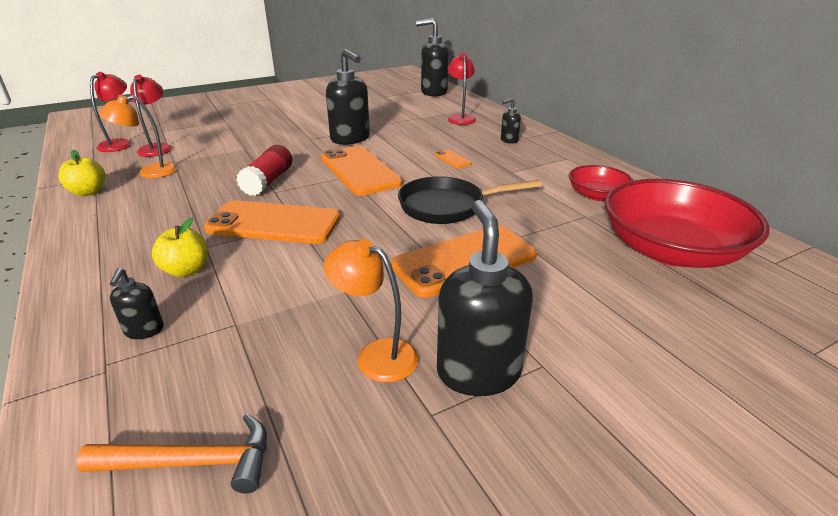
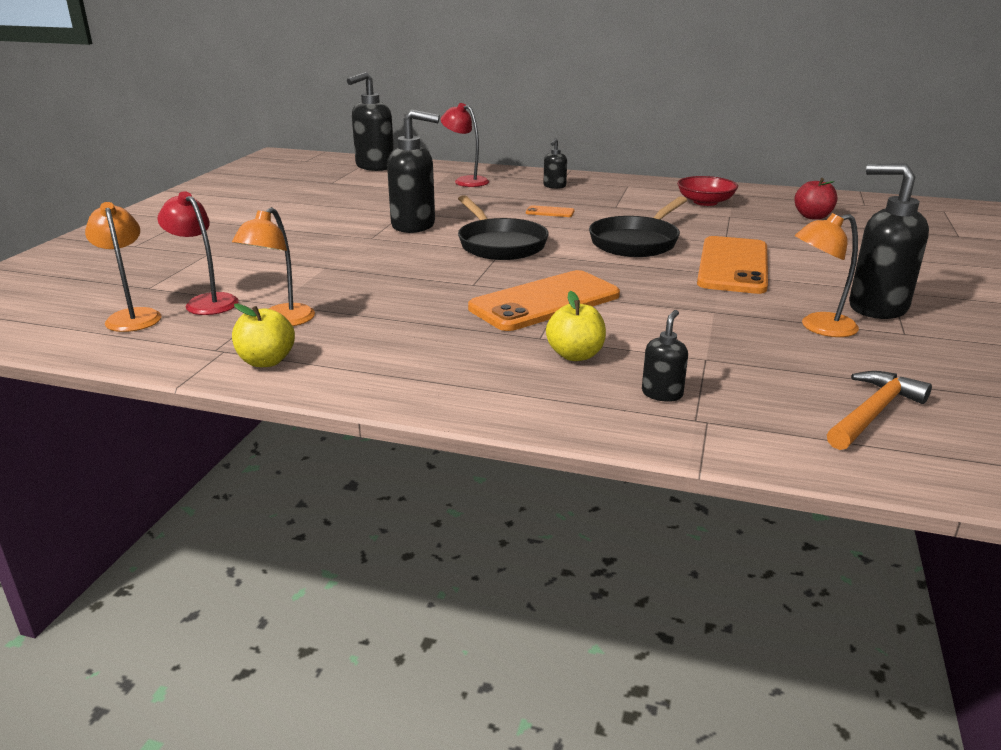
camera: 45 degrees left, 5 degrees down
(120, 143) = (132, 316): red lamp -> orange lamp
(144, 331) = (662, 394): black soap dispenser -> black soap dispenser turned 105 degrees counterclockwise
(268, 181) = (442, 280): red glue stick -> none
(359, 171) = (499, 244): orange phone -> black pan
(670, 250) = (812, 217): red bowl -> red apple

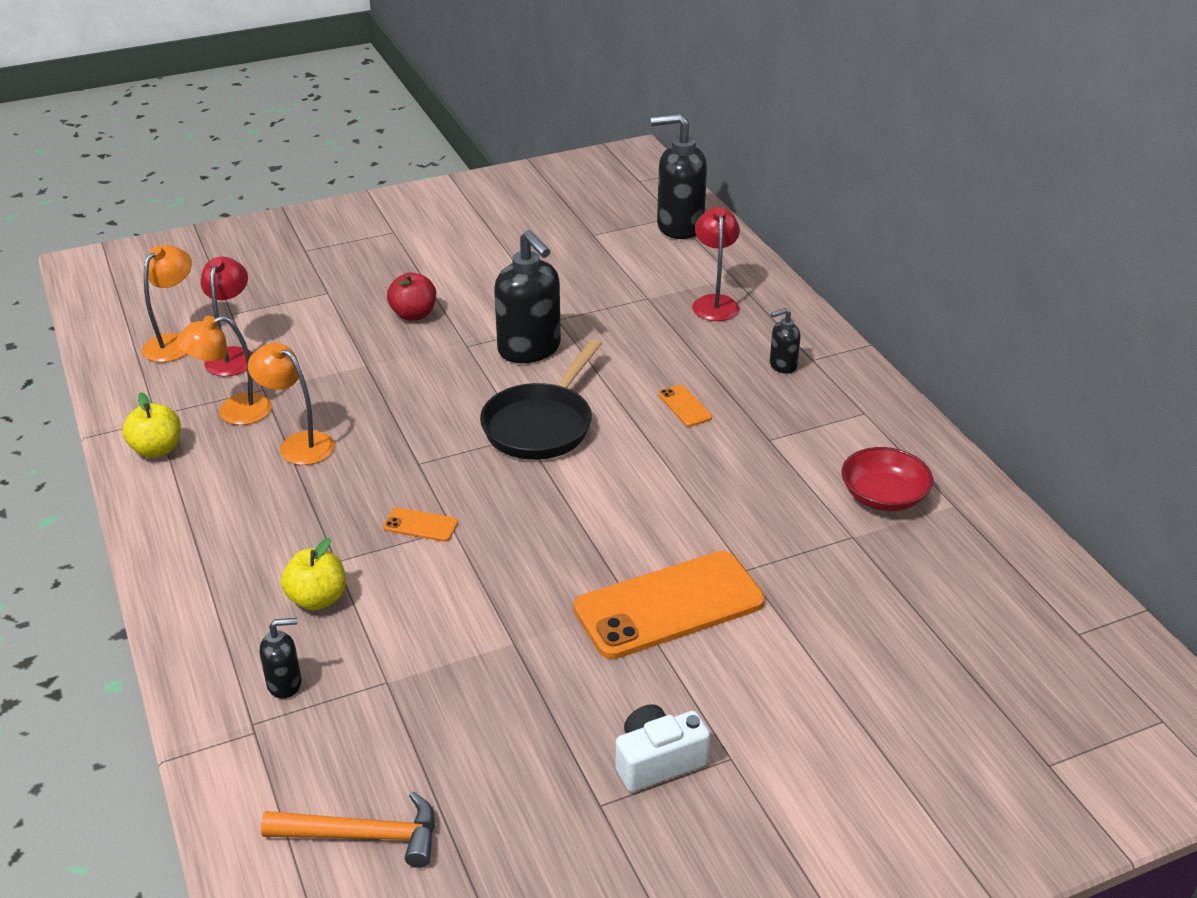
camera: 50 degrees right, 10 degrees up
(545, 302) = (420, 525): orange phone -> orange phone, size x0.41
(636, 242) = (661, 507): black pan -> none
(812, 217) = (947, 605): red apple -> red apple (413, 315)
(818, 327) = (547, 732): orange lamp -> orange lamp (298, 444)
(876, 307) = (657, 761): black soap dispenser -> white camera

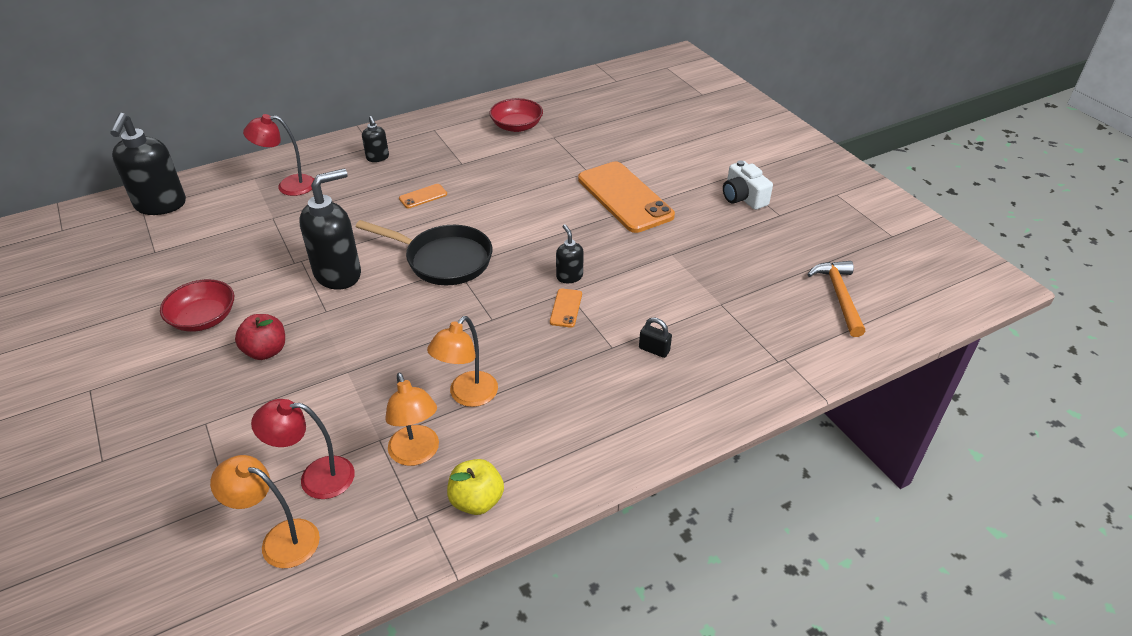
camera: 95 degrees left, 5 degrees up
(285, 684) = (738, 351): black soap dispenser -> black soap dispenser (569, 276)
(317, 599) = (654, 350): yellow apple -> black padlock
(475, 275) = (203, 318): none -> red bowl

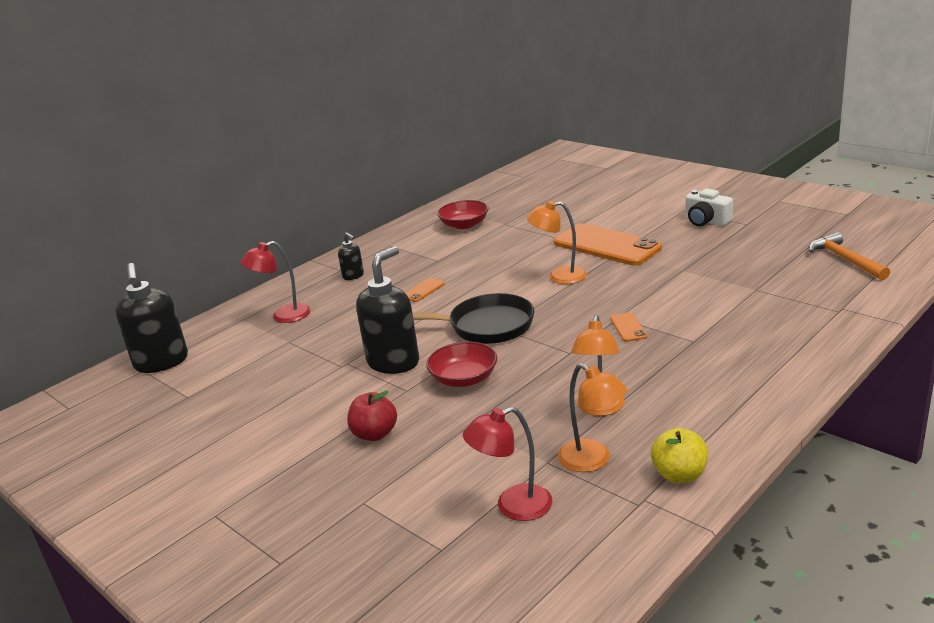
camera: 15 degrees left, 15 degrees down
(203, 318) = (287, 429): red bowl -> red bowl (464, 378)
(280, 539) = (522, 561): orange lamp -> orange lamp (559, 276)
(569, 276) = (610, 307): black soap dispenser -> none
(654, 350) = (731, 332): black padlock -> none

